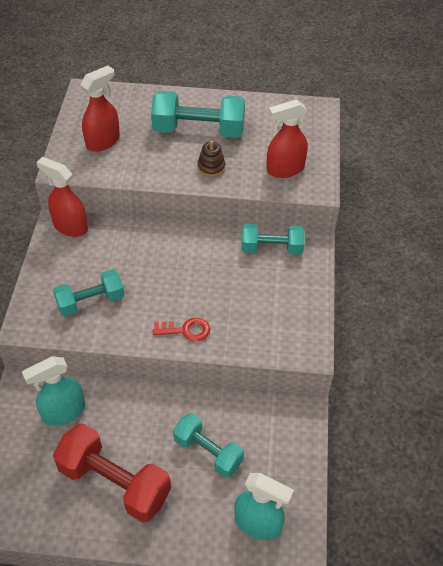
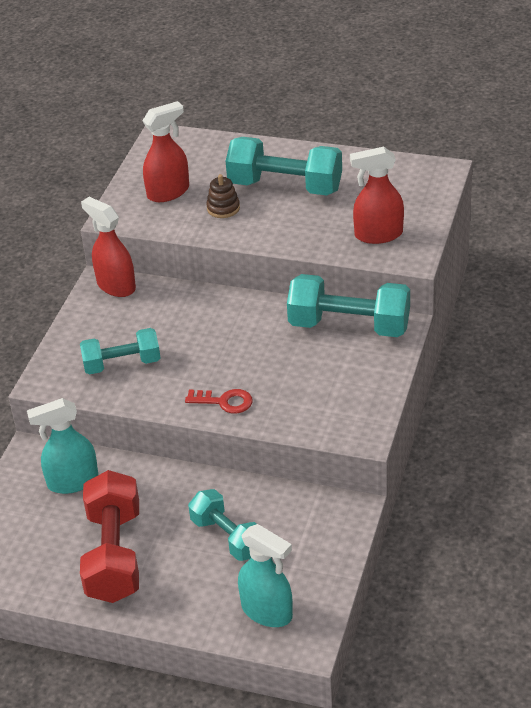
camera: 15 degrees right, 10 degrees down
(114, 482) = (114, 555): red dumbbell -> red dumbbell turned 45 degrees clockwise
(211, 167) = (289, 227): brown stacking toy -> brown stacking toy (223, 208)
(271, 248) = (349, 326): turquoise dumbbell -> turquoise dumbbell, size x1.55

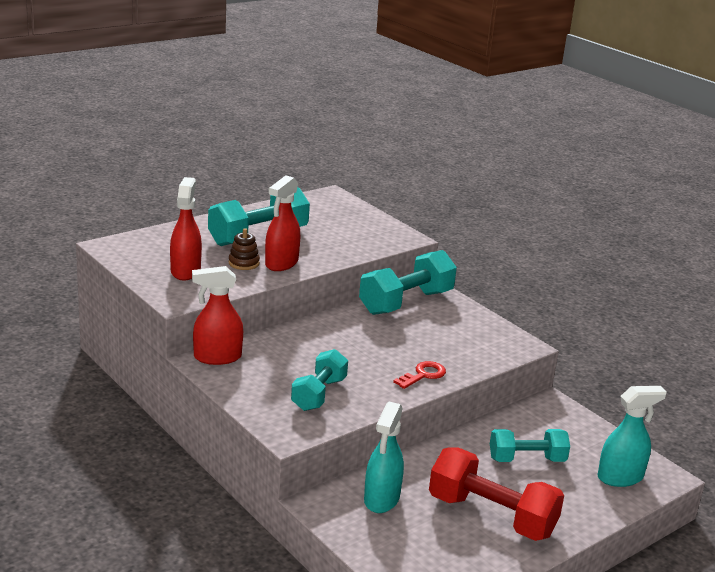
camera: 60 degrees left, 15 degrees down
(378, 235) = (366, 236): red spray bottle -> red spray bottle (281, 263)

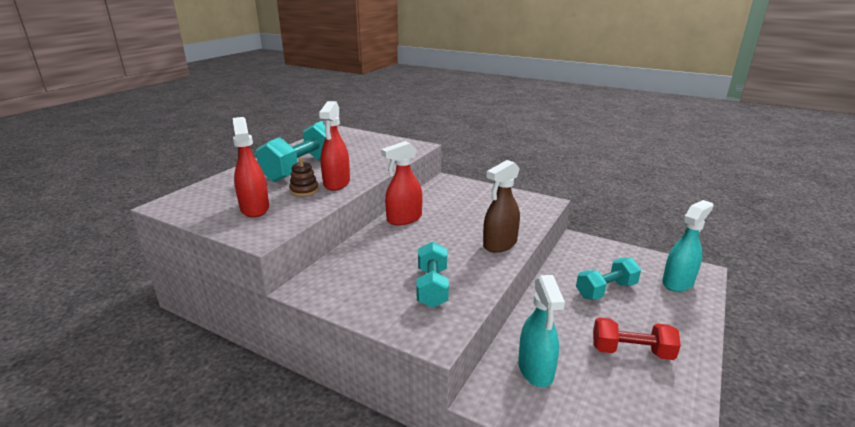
camera: 20 degrees left, 0 degrees up
(217, 357) = (317, 280): red spray bottle -> red spray bottle (404, 219)
(406, 302) = (437, 194): turquoise dumbbell -> none
(423, 375) = (499, 244): red key -> brown spray bottle
(491, 516) = (631, 351): red dumbbell -> red dumbbell, size x0.64

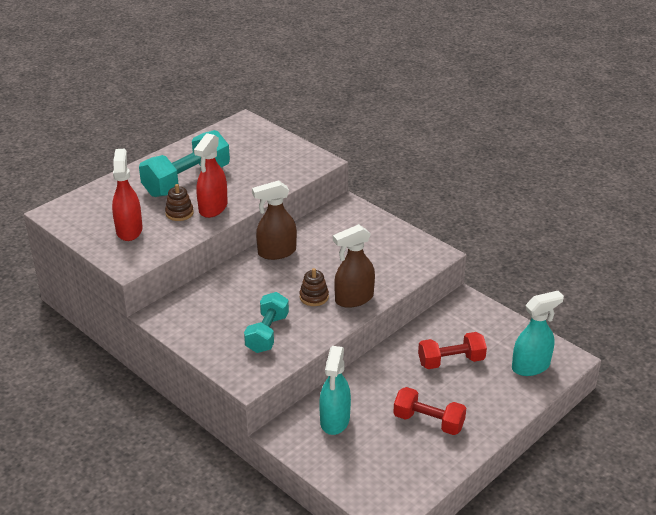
camera: 15 degrees right, 10 degrees up
(404, 219) = (276, 252): red spray bottle -> brown spray bottle
(460, 248) = (314, 297): none -> brown stacking toy
(606, 290) = (451, 361): turquoise dumbbell -> red dumbbell

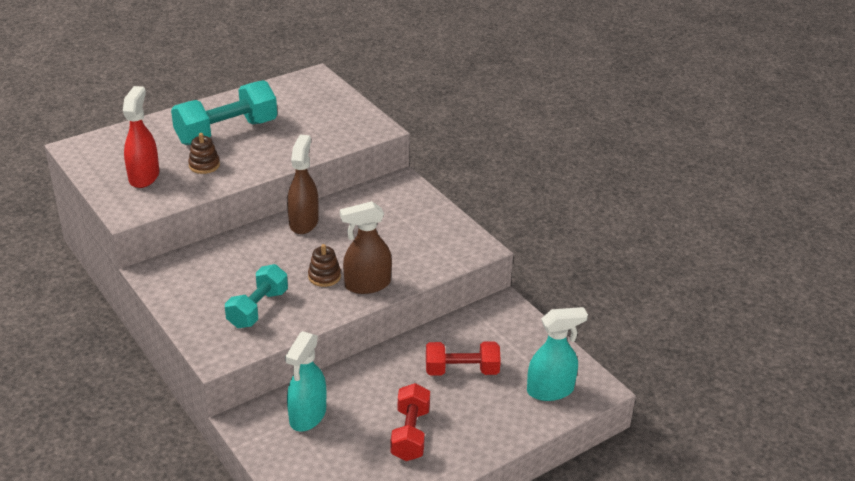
camera: 10 degrees right, 0 degrees up
(213, 208) = (242, 165): red spray bottle -> none
(276, 252) = (304, 222): brown spray bottle -> brown spray bottle turned 105 degrees clockwise
(428, 422) = (410, 434): red dumbbell -> red dumbbell turned 60 degrees clockwise

